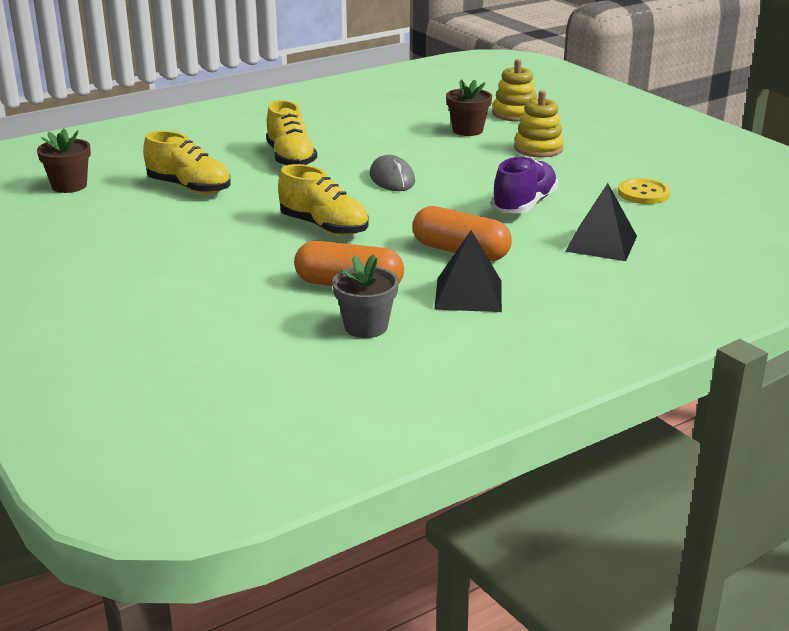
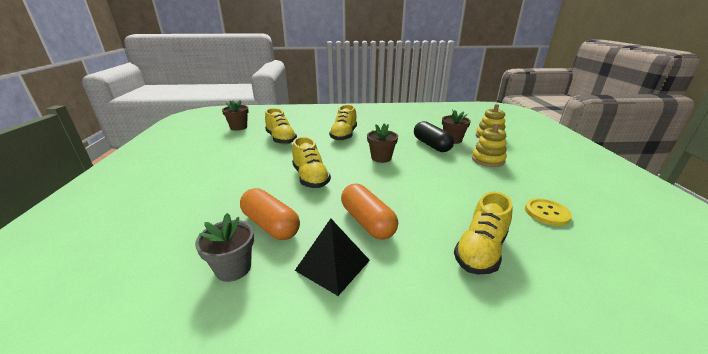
camera: 30 degrees right, 0 degrees up
(392, 178) = (381, 158): grey mouse -> brown flower pot
(445, 145) = (431, 145): none -> black capsule
(524, 205) = (445, 197): purple shoe -> none
(601, 243) = (480, 251): black pyramid -> yellow shoe

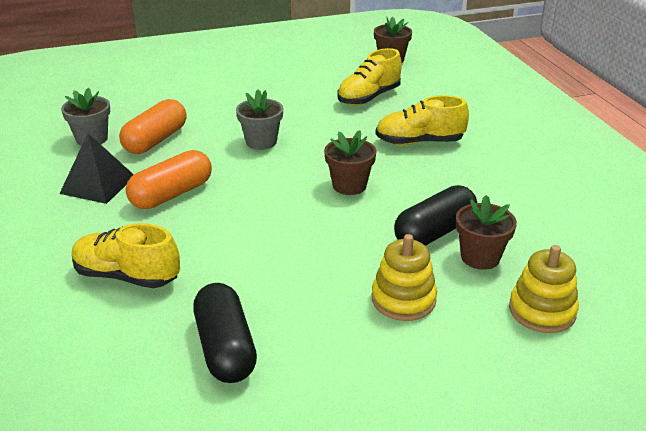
camera: 75 degrees right, 5 degrees up
(310, 178) = (261, 142): yellow shoe -> grey flower pot
(546, 213) = (225, 348): yellow button -> black capsule

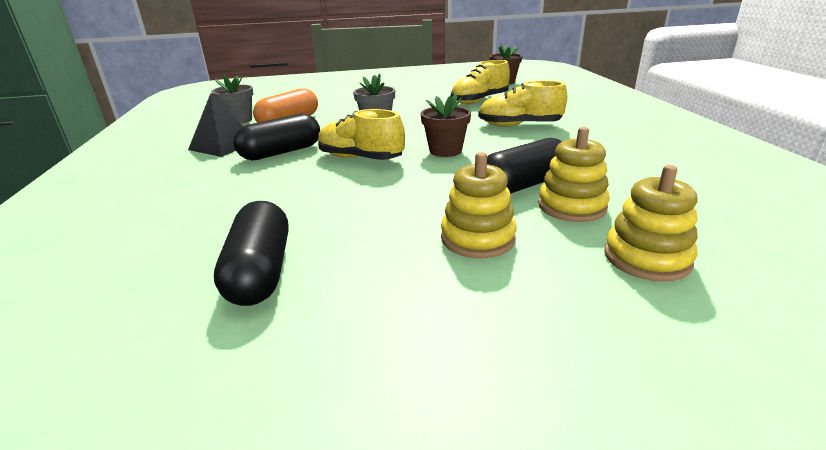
camera: 10 degrees right, 5 degrees down
(127, 276) = (202, 206): yellow shoe -> yellow shoe (360, 158)
(172, 194) = (281, 152): orange capsule -> black capsule
(480, 257) = (571, 206): brown flower pot -> yellow stacking toy

